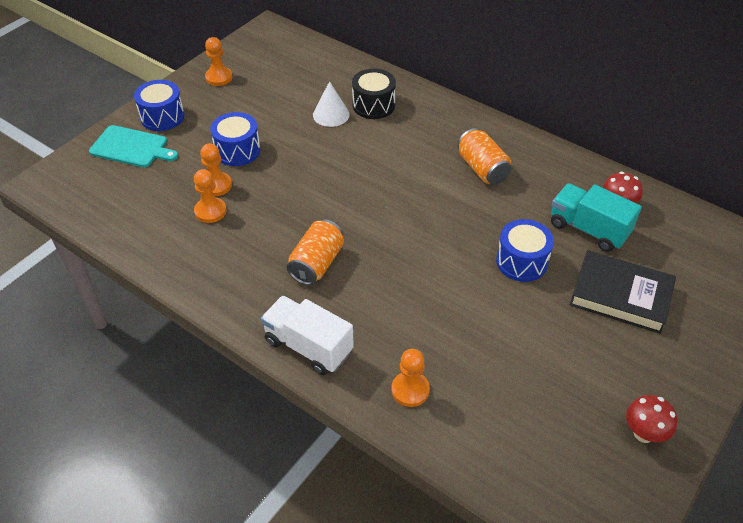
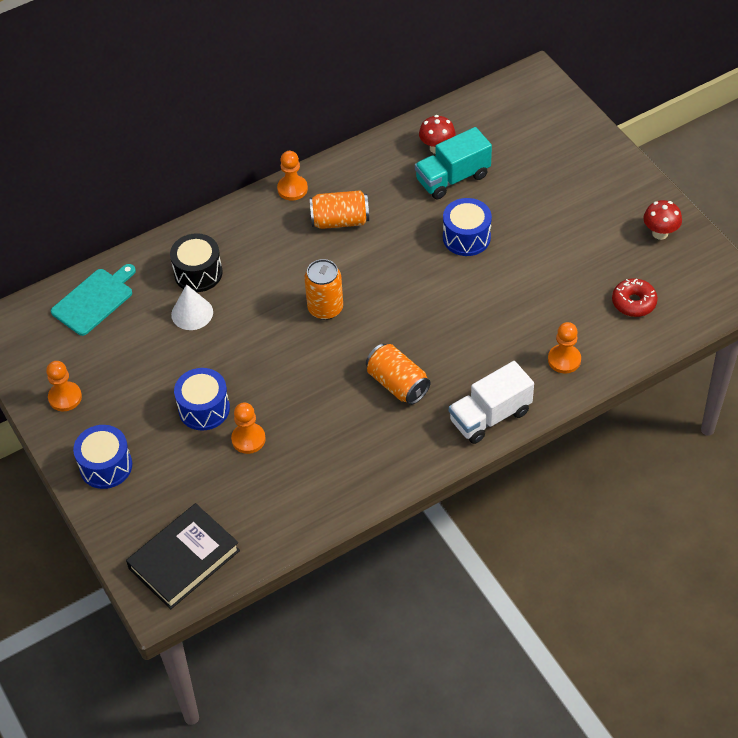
camera: 65 degrees left, 5 degrees up
(131, 147) = (143, 505): turquoise cutting board -> turquoise cutting board (94, 300)
(210, 211) = (284, 452): orange pawn -> orange pawn (292, 189)
(378, 189) = (325, 308): none -> orange can
(525, 435) = (633, 302): none -> red donut
(620, 296) = (532, 189): black book -> black book (184, 559)

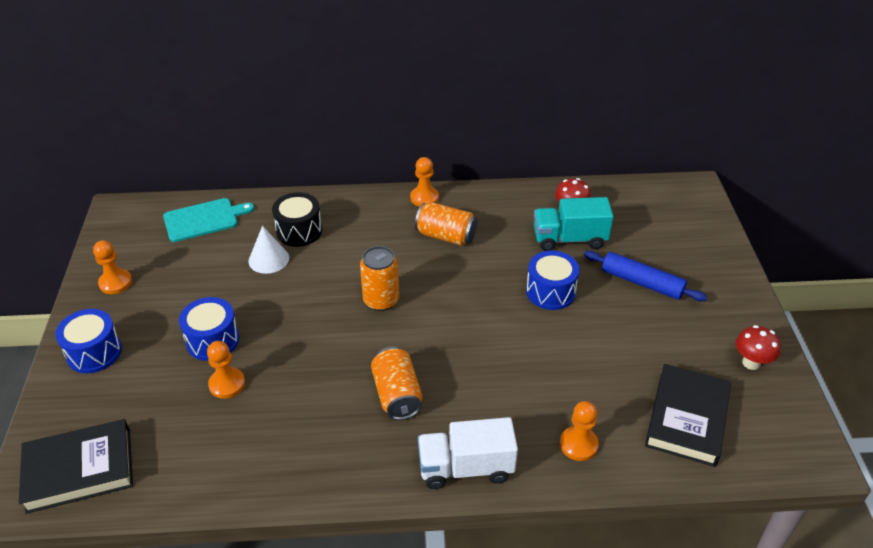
camera: 25 degrees right, 10 degrees down
(538, 196) = (642, 283): none -> blue rolling pin
(633, 302) = (687, 418): red donut -> black book

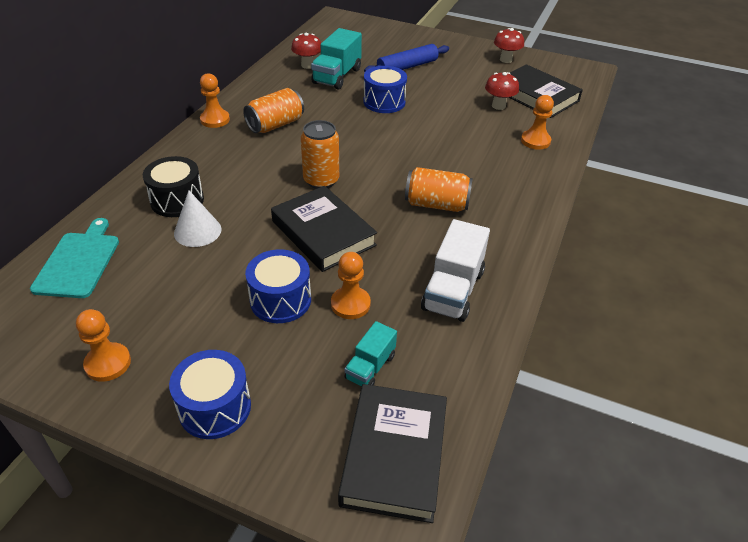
camera: 65 degrees left, 0 degrees up
(161, 423) = (370, 367): none -> turquoise truck
(307, 332) = (323, 233): none -> black book
(465, 467) = (530, 194): white truck -> white truck (453, 290)
(628, 388) = (498, 106): none -> red mushroom

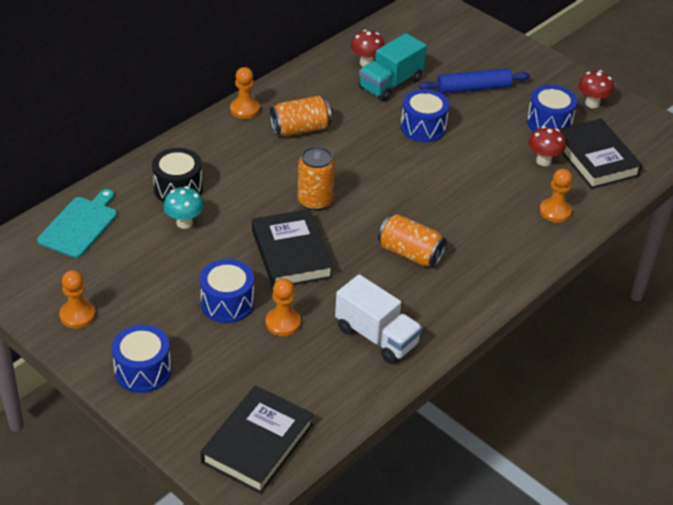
camera: 20 degrees right, 0 degrees up
(197, 231) = (184, 223): white cone -> turquoise mushroom
(370, 367) = (273, 377): turquoise truck -> none
(453, 290) = (376, 336): white truck -> white truck turned 90 degrees counterclockwise
(483, 79) = (549, 123): none -> blue drum

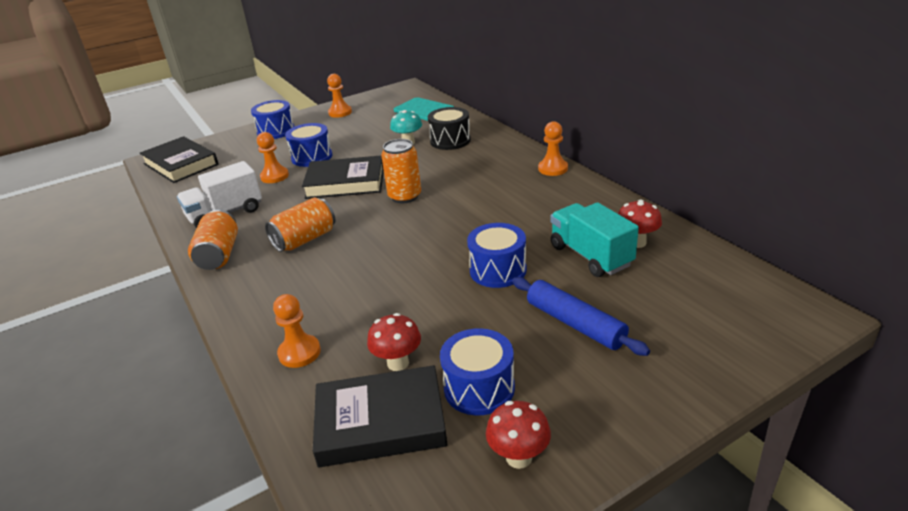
camera: 110 degrees right, 10 degrees down
(300, 129) = (515, 194): orange can -> orange can (219, 255)
(473, 88) = (575, 324): blue rolling pin -> blue rolling pin turned 45 degrees counterclockwise

